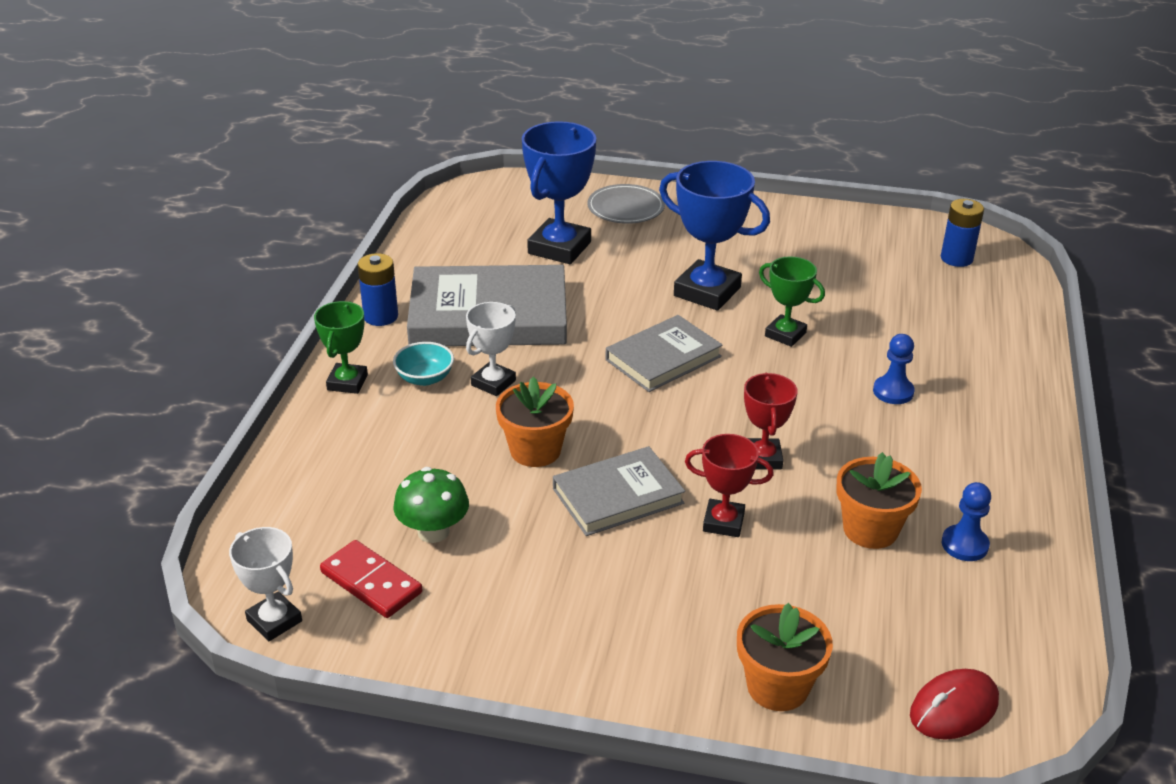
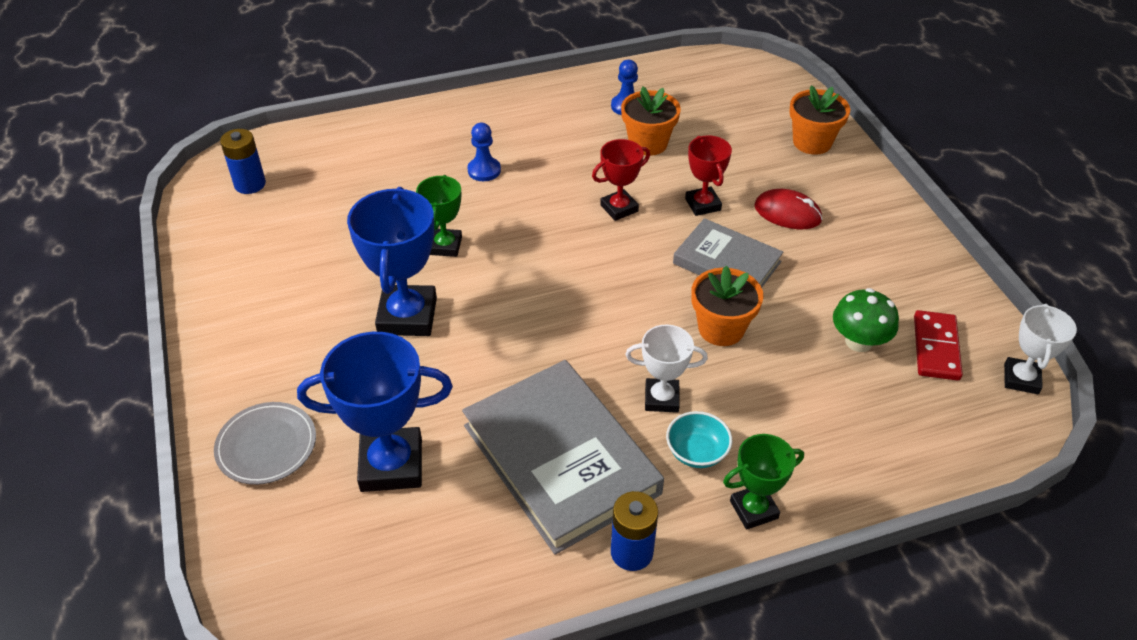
camera: 120 degrees left, 10 degrees up
(663, 358) = (536, 305): grey book -> none
(953, 708) = (759, 84): red mouse -> red mouse (787, 213)

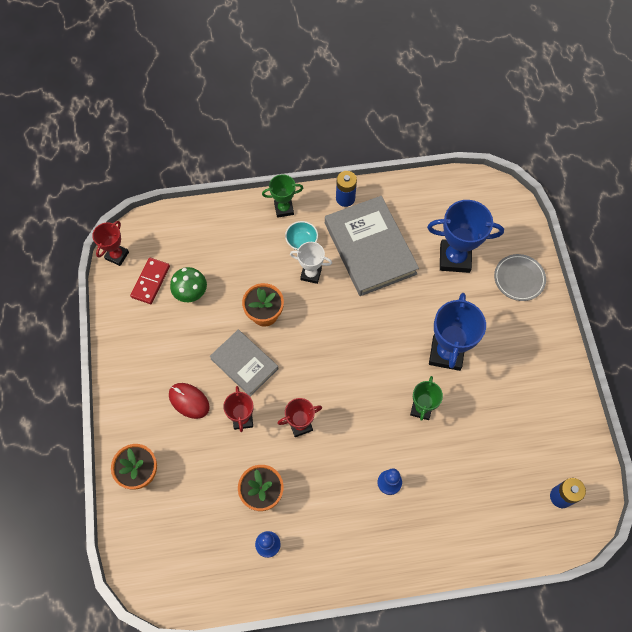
camera: 170 degrees left, 20 degrees up
(1021, 379) = (117, 255): white trophy -> red trophy

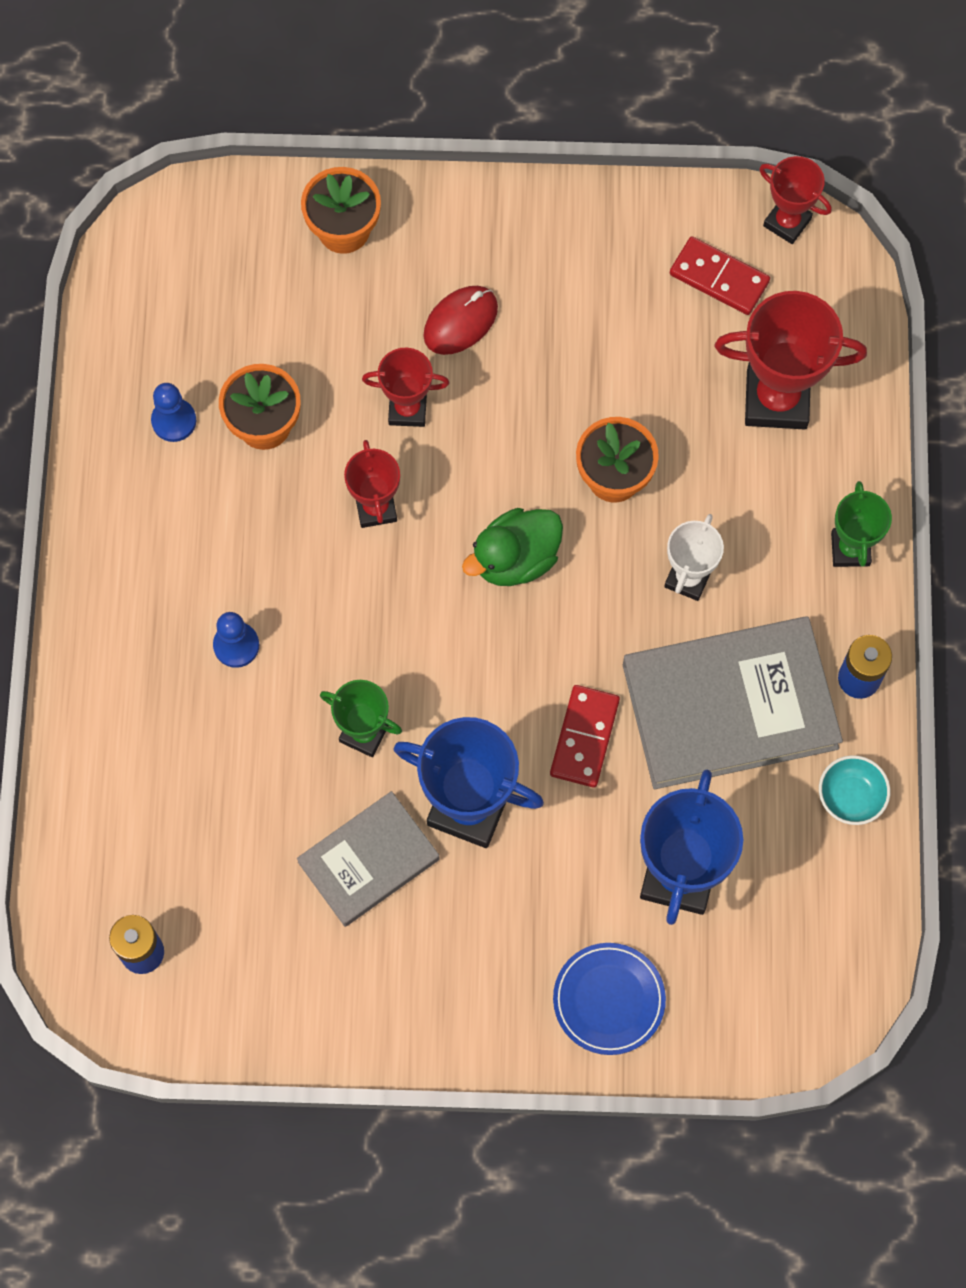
camera: 100 degrees right, 5 degrees up
(191, 292) = (683, 348): green mushroom -> none
(213, 248) = (776, 399): none -> red trophy
(244, 364) = (516, 426): grey book -> grey book (369, 861)
(301, 241) = (767, 572): turquoise bowl -> turquoise bowl (850, 796)
(315, 352) = (515, 559): none -> green duck
(399, 307) = (585, 737): none -> red domino
(519, 279) = (609, 1000): grey plate -> blue plate

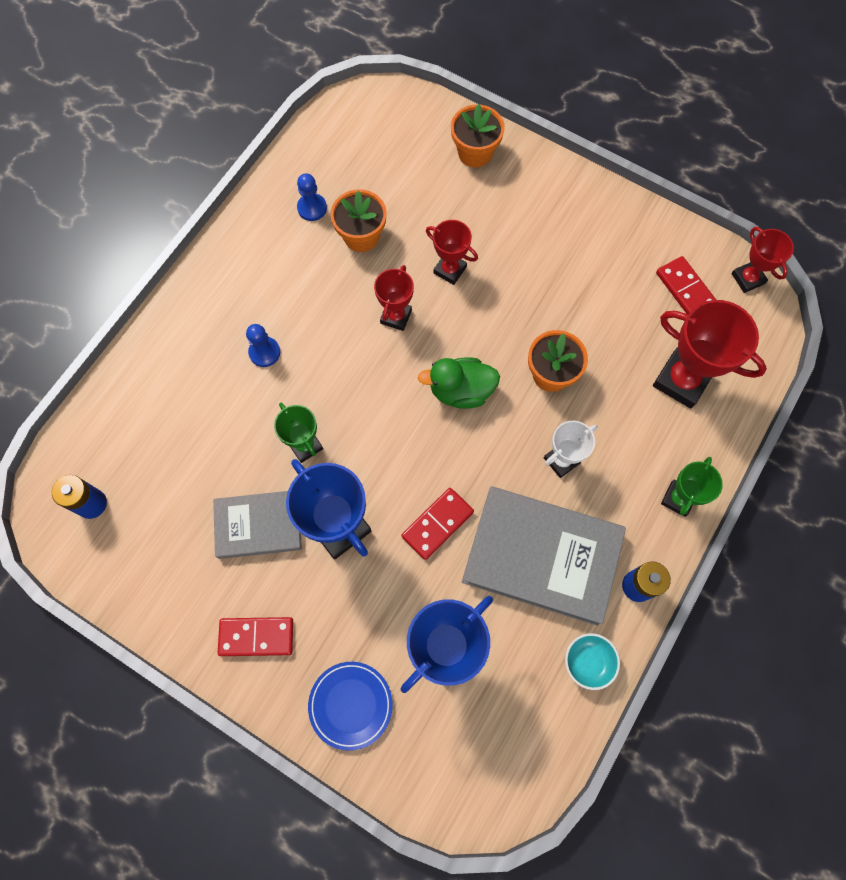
camera: 30 degrees right, 0 degrees up
(450, 989) = (256, 637): none -> red domino
(460, 322) = (512, 236): red mouse -> none

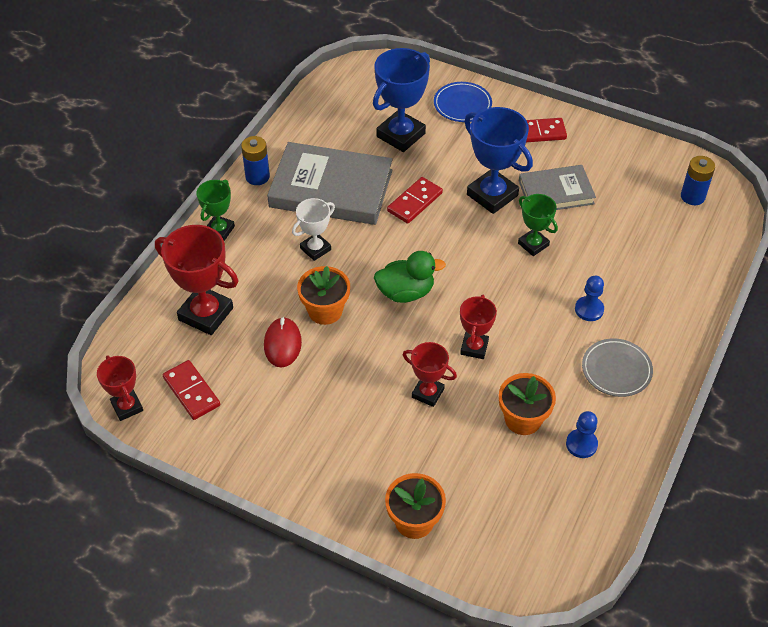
camera: 175 degrees right, 20 degrees down
(256, 280) = (616, 370): none -> grey plate
(588, 662) = (296, 135): turquoise bowl -> none
(596, 336) = (282, 344): none -> red mouse

